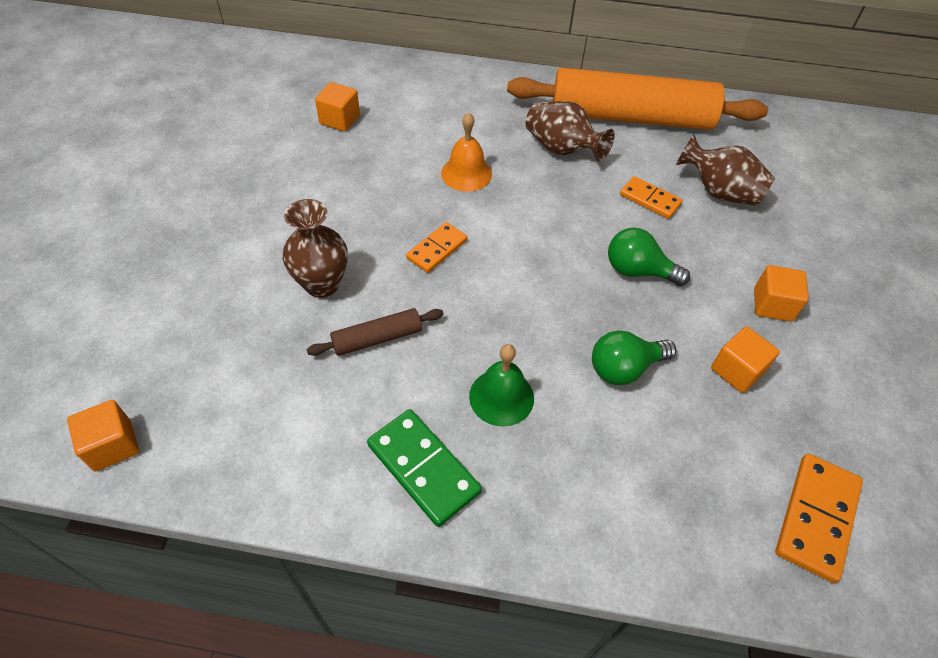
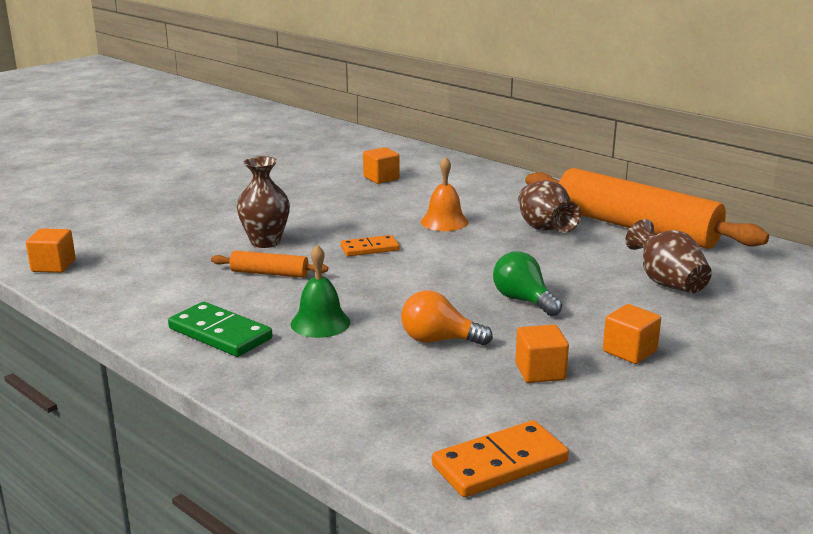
camera: 35 degrees right, 30 degrees down
(377, 338) = (269, 273): brown rolling pin -> orange rolling pin
(423, 468) = (220, 334): green domino -> green domino turned 45 degrees counterclockwise
(624, 368) = (438, 340): green light bulb -> orange light bulb
(650, 199) = (590, 270): orange domino -> none

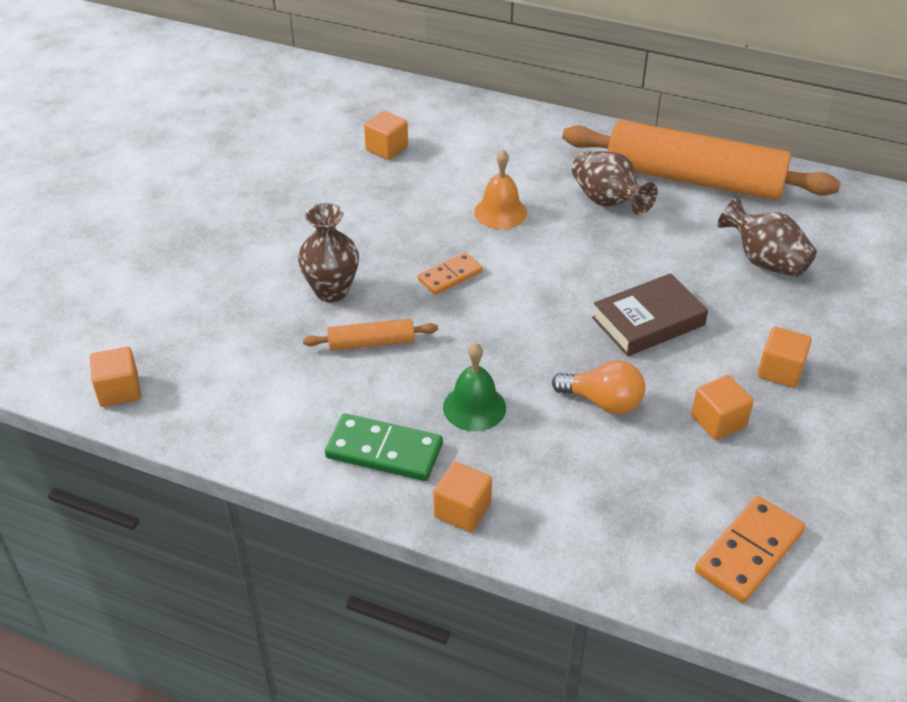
camera: 20 degrees left, 20 degrees up
(251, 381) = (462, 510): none -> orange cube
(438, 340) = (603, 402): orange light bulb -> orange light bulb turned 150 degrees counterclockwise
(523, 300) = (648, 321): green light bulb -> brown book

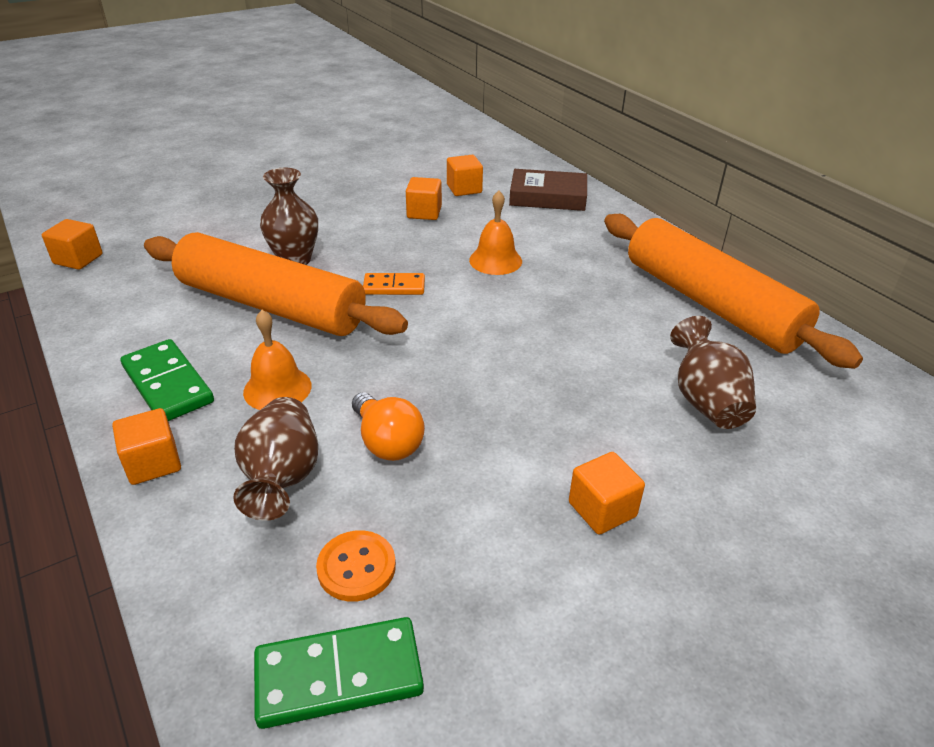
camera: 35 degrees right, 5 degrees down
(371, 343) = (271, 305): orange rolling pin -> orange rolling pin, size x2.38
(474, 407) = (277, 388): green bell -> orange bell
(607, 201) = (601, 289): brown vase -> brown vase (282, 477)
(648, 321) = (518, 397): brown book -> brown book (548, 197)
(685, 491) = (356, 567): none -> orange button
(718, 421) = (474, 521): orange cube -> orange cube (424, 212)
(749, 552) = (339, 676): orange domino -> green domino

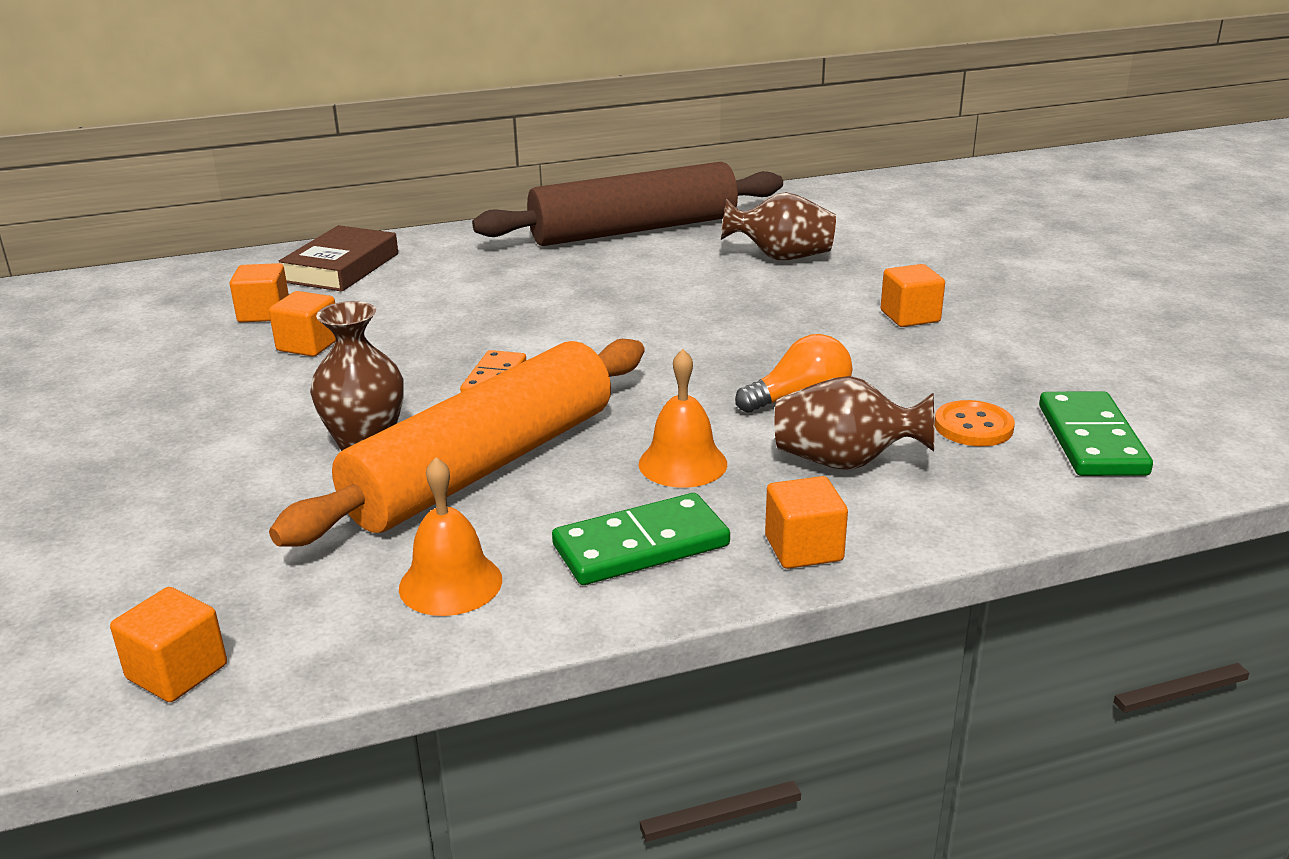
camera: 75 degrees left, 10 degrees down
(495, 260) = (476, 314): orange bell -> orange bell (450, 583)
(710, 304) = (633, 230): orange rolling pin -> brown rolling pin

